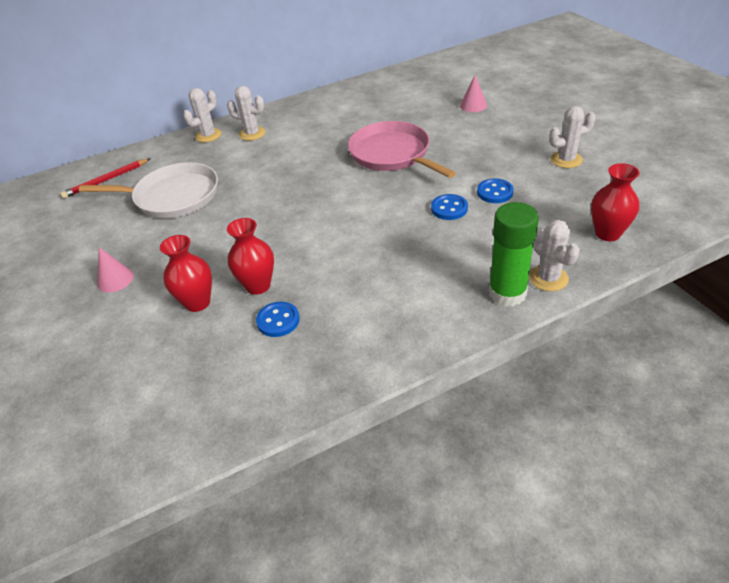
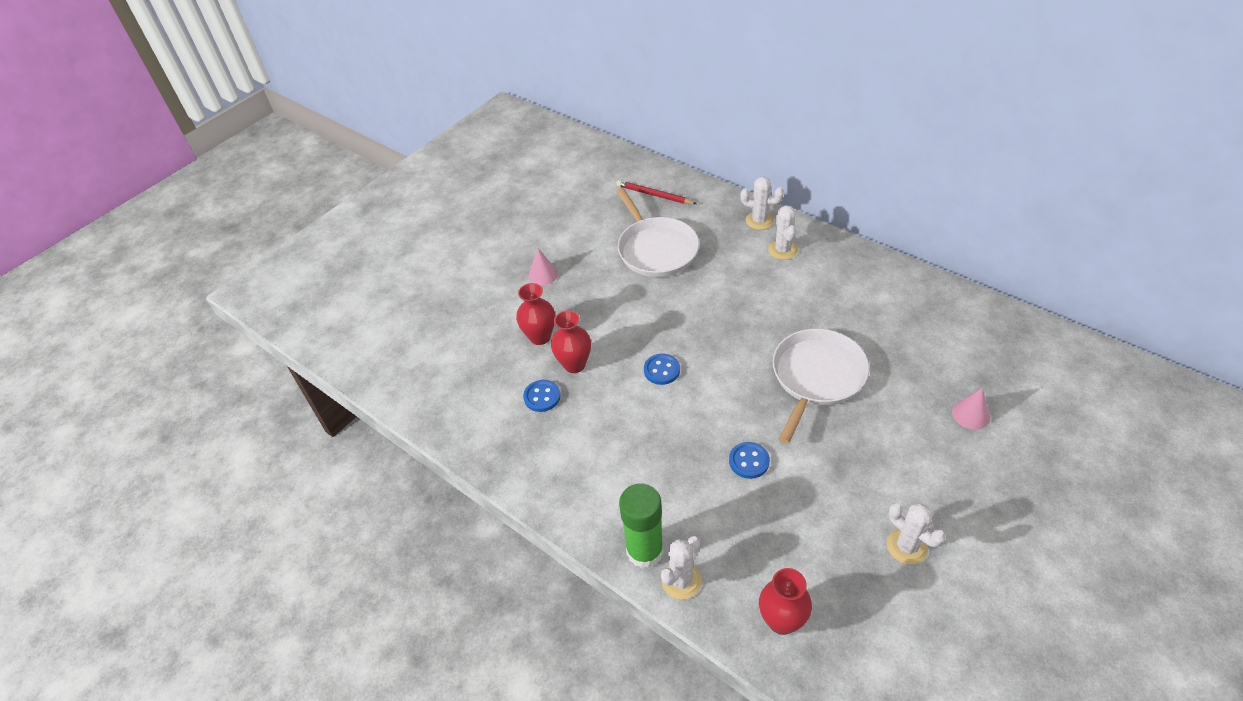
camera: 65 degrees right, 5 degrees up
(392, 154) = (816, 377): pink pan -> white pan
(495, 192) = (799, 493): blue button -> blue button (661, 370)

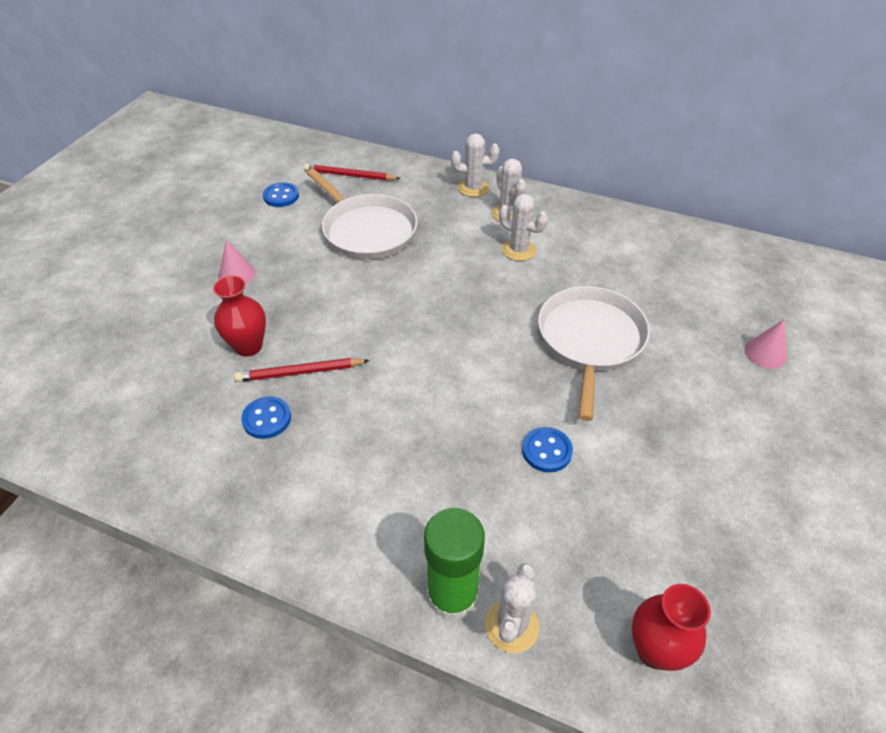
camera: 20 degrees left, 0 degrees up
(574, 364) = (300, 372): red vase -> red pencil
(661, 370) = (410, 361): blue button -> blue button (281, 196)
(906, 546) = (761, 517): white cactus -> white cactus (519, 250)

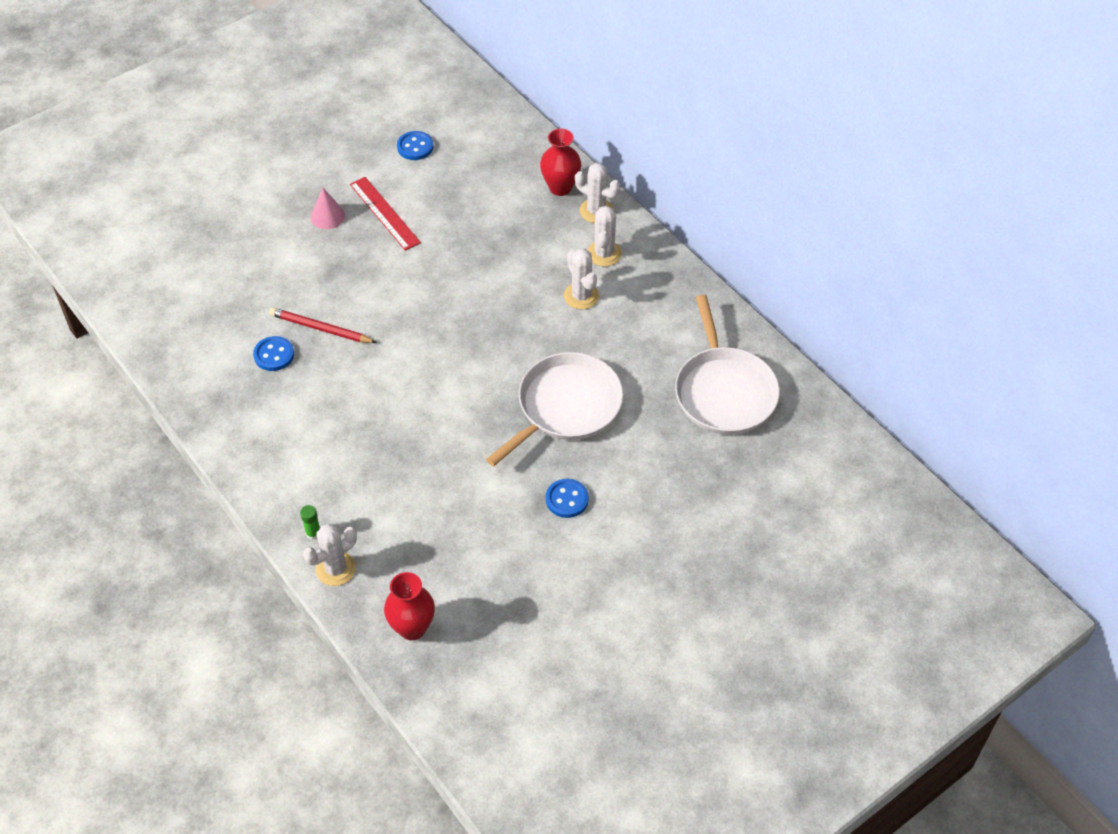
camera: 30 degrees right, 5 degrees up
(248, 346) = (297, 288): red vase -> red vase (560, 187)
(291, 253) = (384, 213): none -> red ruler
(350, 175) = (492, 148): red pencil -> none
(367, 230) = (464, 217): white pan -> white pan (724, 391)
(452, 595) = (313, 533): green glue stick -> green glue stick, size x0.41
(546, 451) = (453, 474): blue button -> blue button (567, 499)
(765, 353) = (702, 486): pink cone -> none

